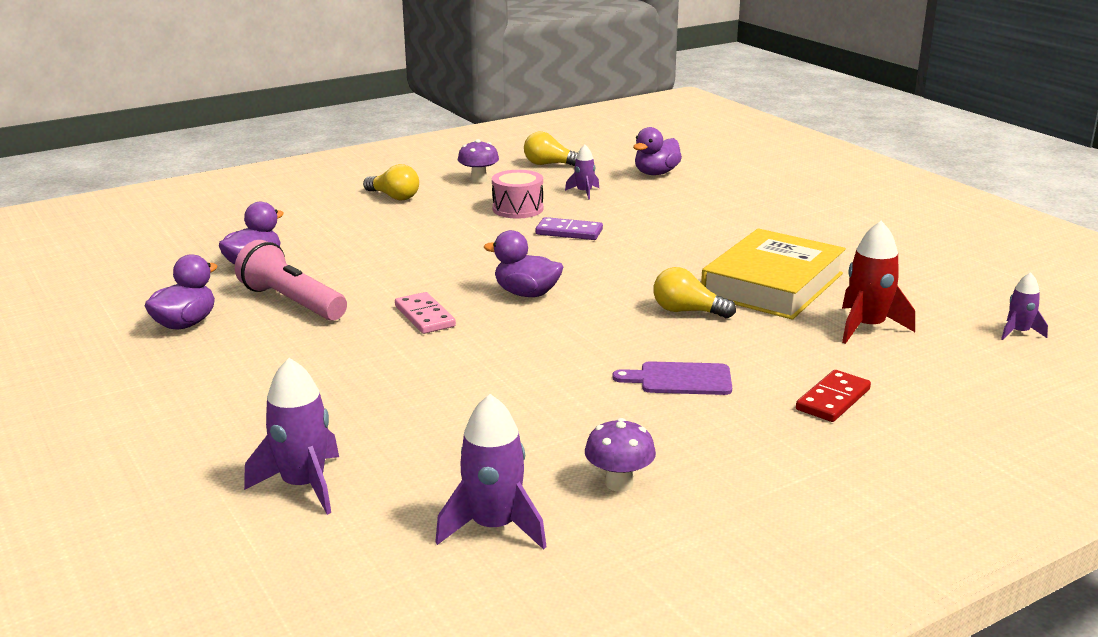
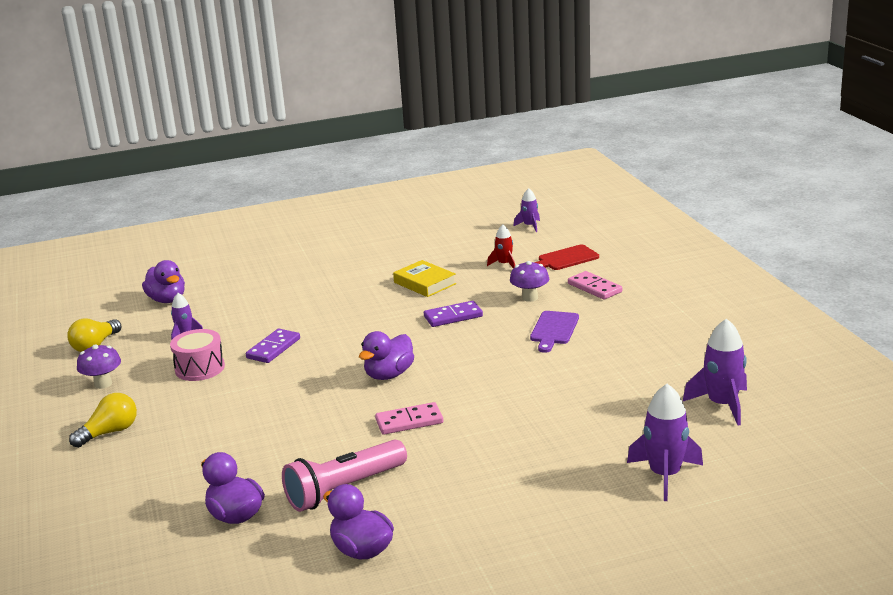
camera: 75 degrees left, 0 degrees up
(619, 483) = (678, 361): purple mushroom -> purple mushroom (530, 298)
(687, 311) = (453, 316): yellow light bulb -> purple domino
(772, 284) = (425, 283): yellow book -> yellow book, size x0.54
(833, 399) = (594, 288): red domino -> pink domino
(867, 327) = (504, 264): red rocket -> red rocket, size x0.57
(920, 369) = (565, 259): none -> red cutting board

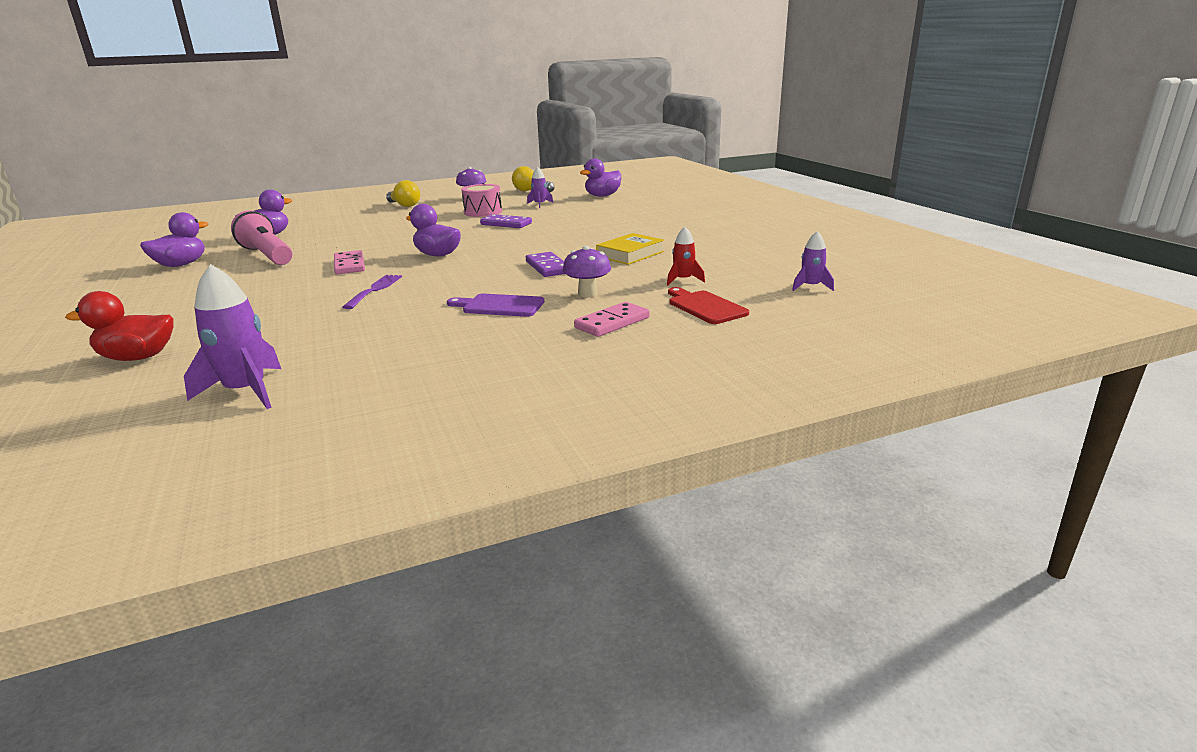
camera: 85 degrees right, 0 degrees up
(499, 392) = (375, 290): none -> purple fork
(665, 475) = (138, 357): purple rocket -> red duck

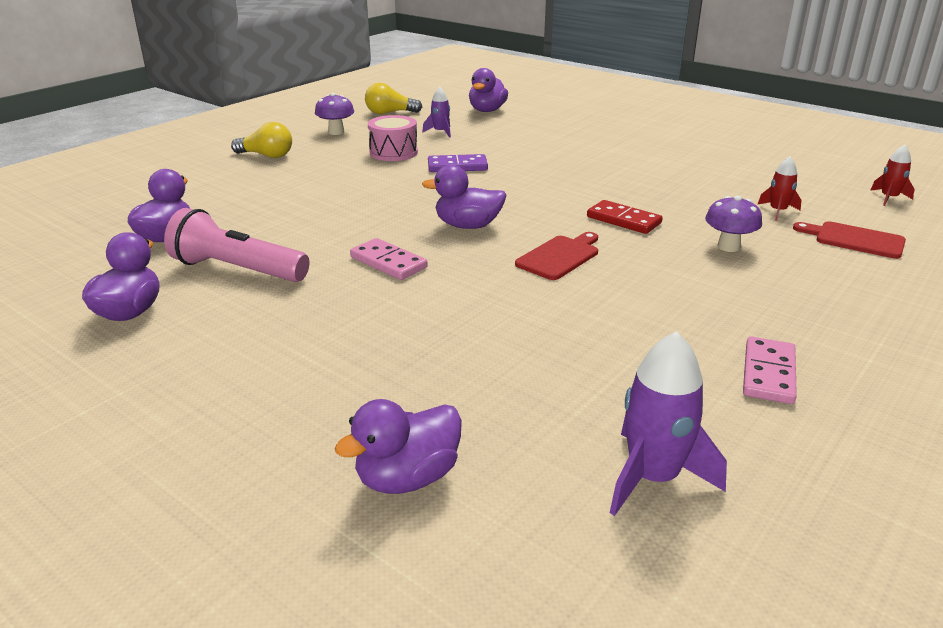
camera: 30 degrees left, 5 degrees up
(138, 357) = (407, 477): red duck -> purple duck
(375, 290) = (498, 292): purple fork -> none
(456, 279) = (560, 256): none -> red cutting board
(499, 306) = (678, 282): purple cutting board -> none
(547, 267) = (623, 220): purple domino -> red domino
(612, 323) = (818, 278): pink domino -> pink domino (768, 373)
(630, 254) = (669, 187): yellow book -> none
(811, 287) = (888, 198): purple rocket -> red rocket

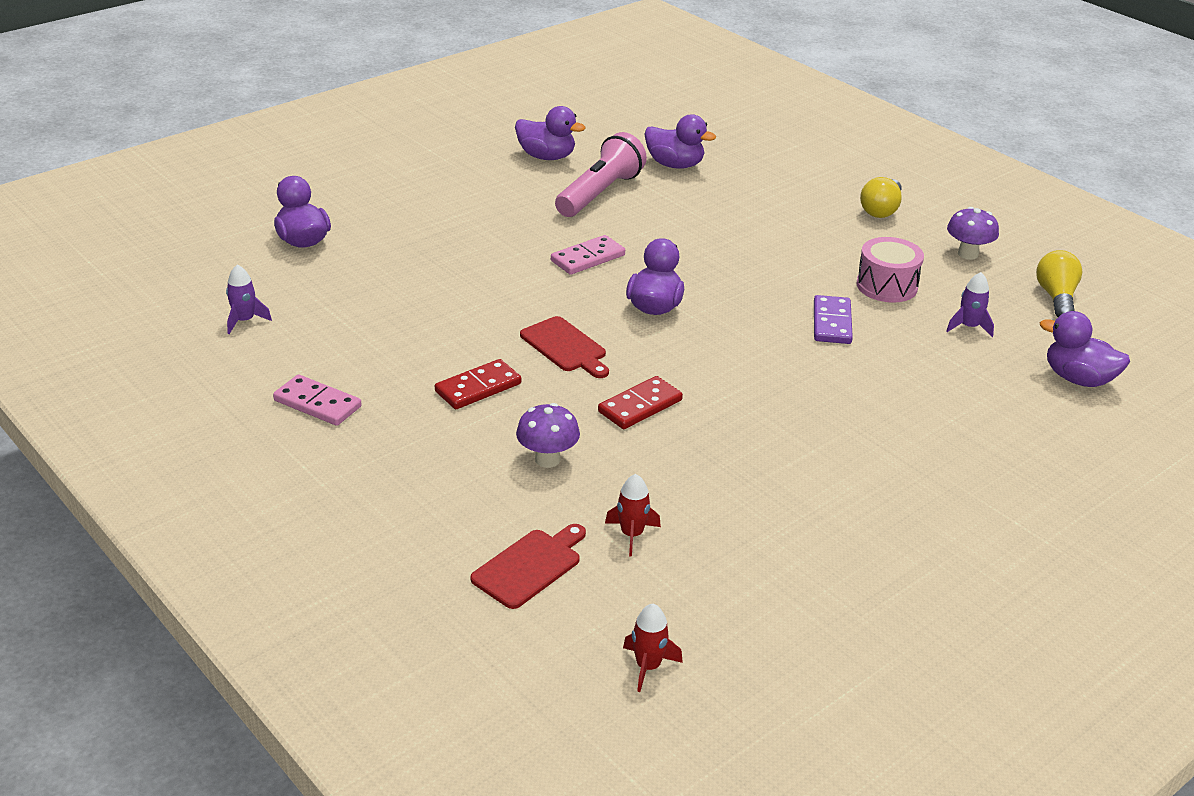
camera: 100 degrees right, 5 degrees up
(653, 477) = (244, 321): purple rocket -> purple rocket, size x0.57
(658, 288) = (478, 388): none -> red domino

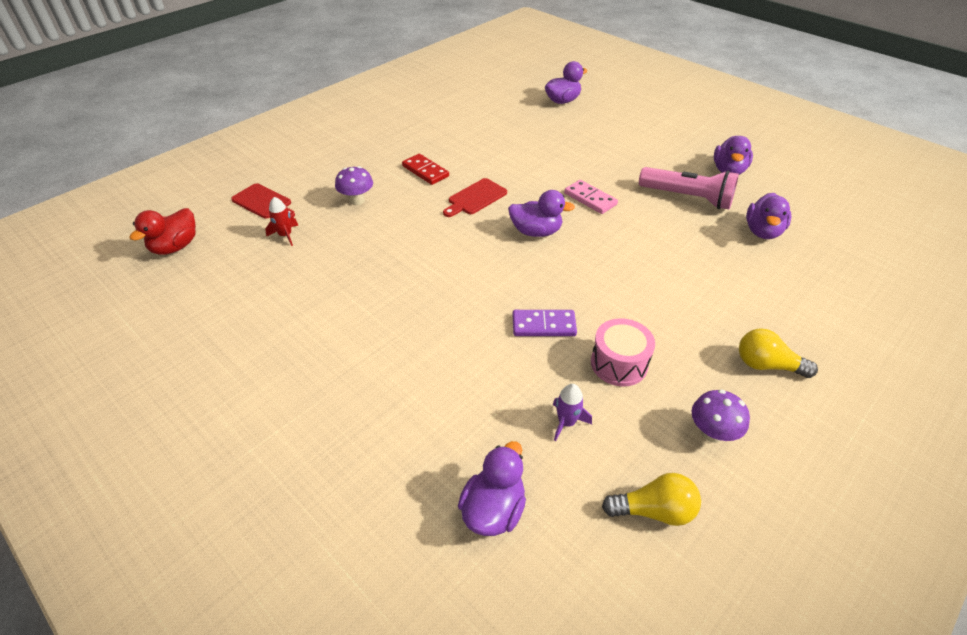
camera: 85 degrees right, 10 degrees up
(244, 321) = (475, 97): purple rocket -> none
(317, 403) = (404, 126): pink domino -> none
(640, 406) = (414, 231): red domino -> none
(648, 666) = (175, 247): red rocket -> red duck

